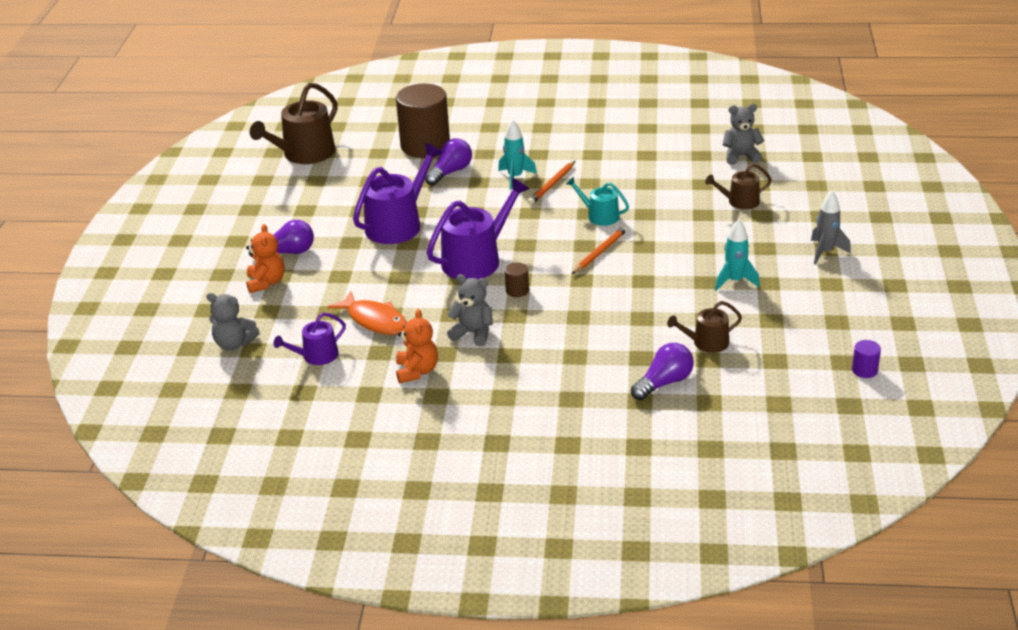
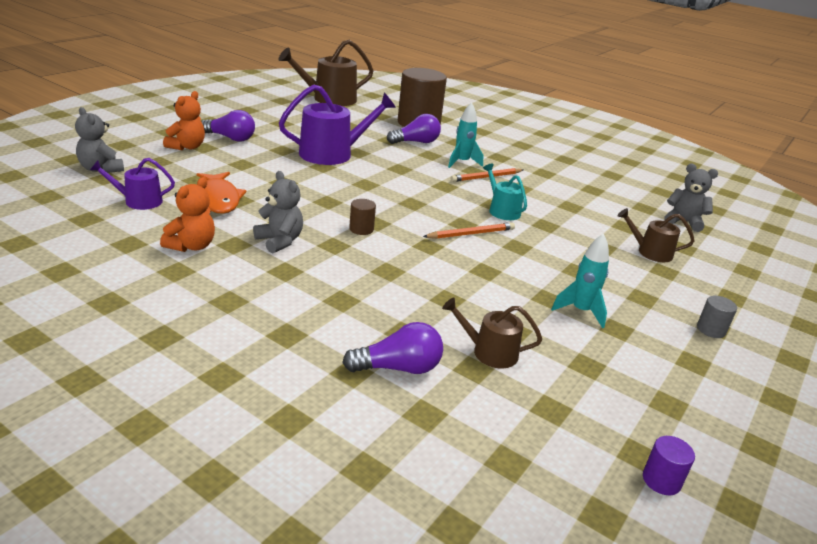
camera: 25 degrees right, 5 degrees down
(477, 260) = (358, 196): purple watering can -> none
(825, 252) = (711, 330): grey rocket -> grey cylinder

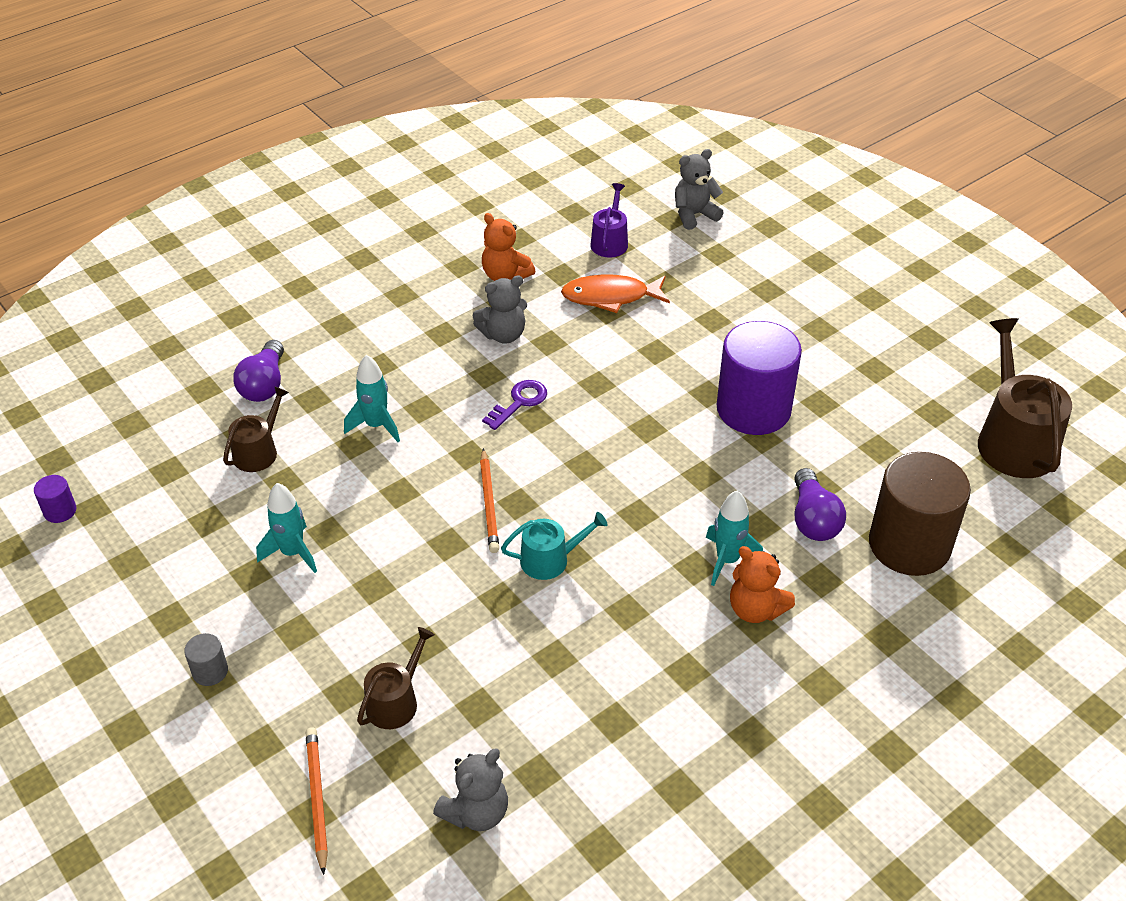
camera: 110 degrees right, 15 degrees up
(187, 147) = (766, 276): orange teddy bear -> orange teddy bear (755, 609)
(230, 138) = (802, 314): purple light bulb -> none
(332, 154) = (753, 409): purple watering can -> purple cylinder
(361, 229) = (519, 402): brown cylinder -> purple key
(420, 291) = (376, 425): none -> turquoise rocket
(486, 177) = (668, 576): orange pencil -> orange pencil (317, 799)

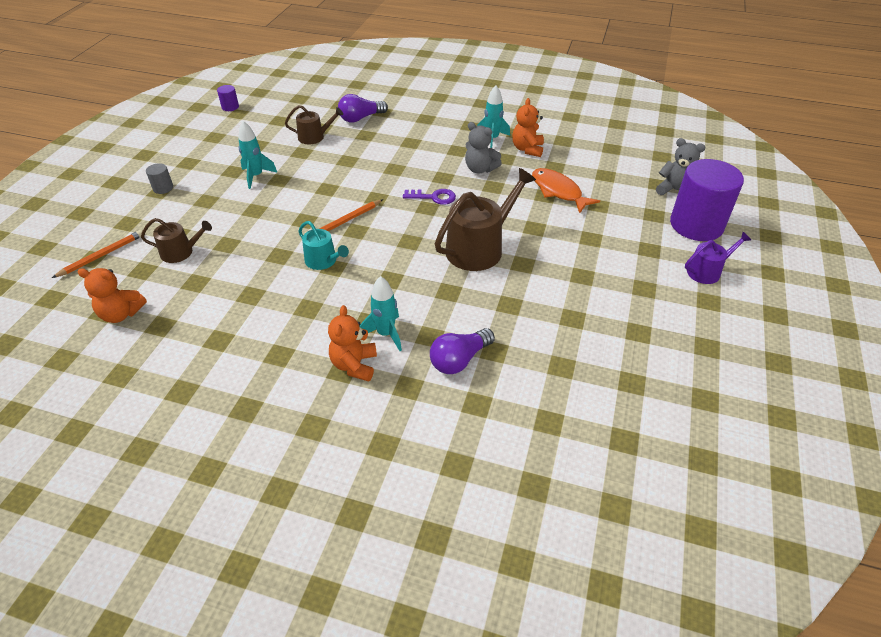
camera: 55 degrees right, 0 degrees up
(376, 425) = (366, 161): turquoise rocket -> turquoise rocket (492, 139)
(476, 812) = (121, 314): grey teddy bear -> orange teddy bear
(610, 241) = (605, 171): purple watering can -> purple watering can (707, 271)
(753, 409) = (531, 289): purple cylinder -> purple cylinder (696, 225)
(909, 544) = (482, 422): brown cylinder -> none
(1013, 440) = (656, 443): brown watering can -> brown watering can (480, 248)

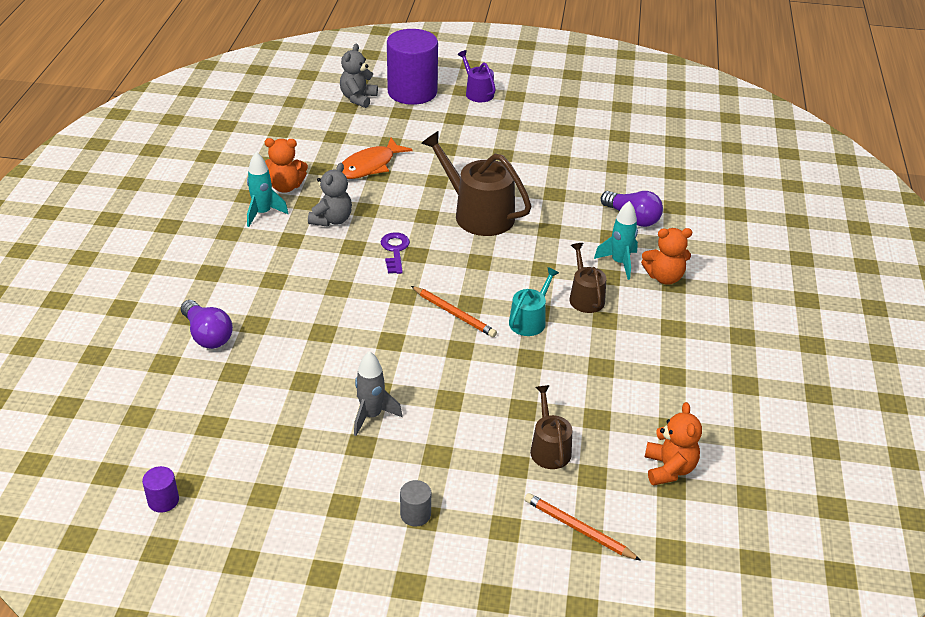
camera: 100 degrees left, 5 degrees down
(256, 176) = (371, 416): turquoise rocket -> grey rocket
(314, 137) = (262, 375): brown watering can -> brown watering can (585, 297)

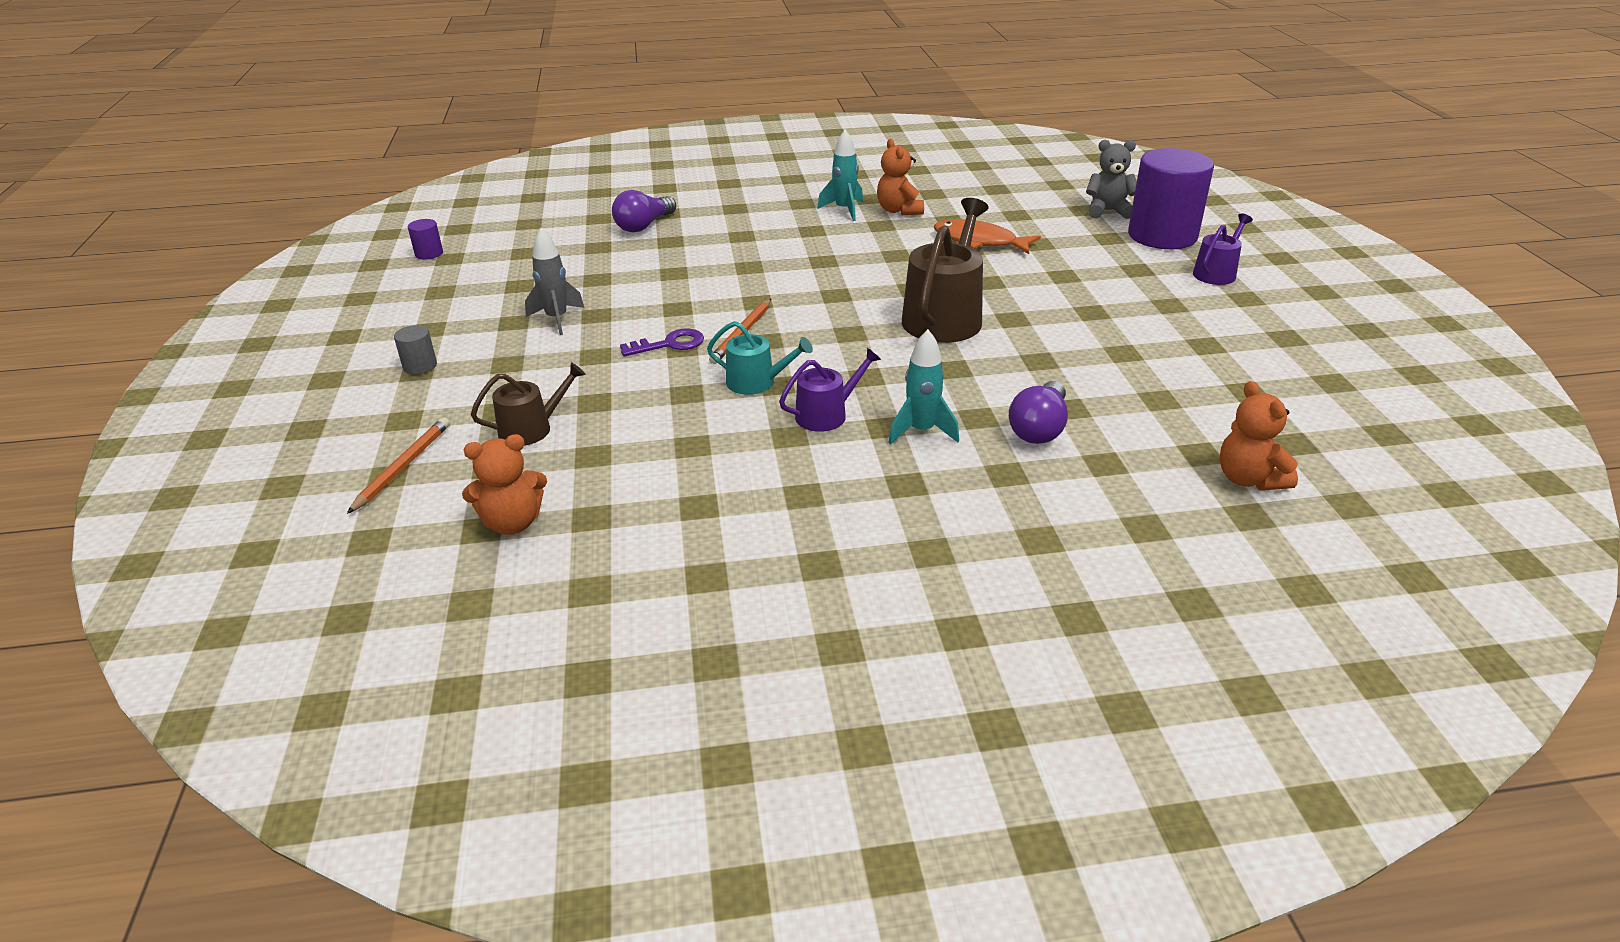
camera: 75 degrees right, 5 degrees down
(332, 220) = (861, 242): grey teddy bear -> none
(395, 250) = (833, 282): purple key -> purple key (670, 344)
(585, 297) = (827, 414): brown watering can -> purple watering can
(664, 277) = (916, 473): orange teddy bear -> orange teddy bear (1249, 479)

